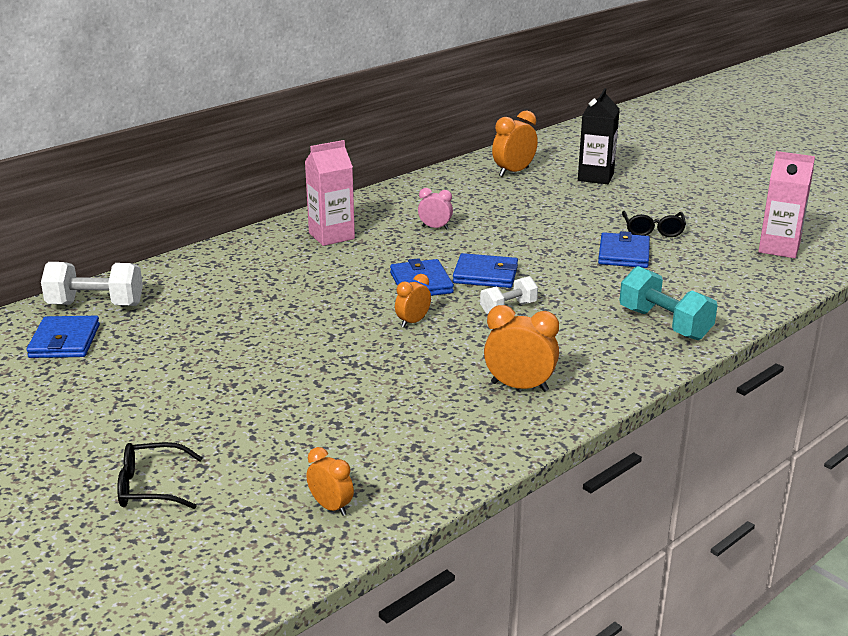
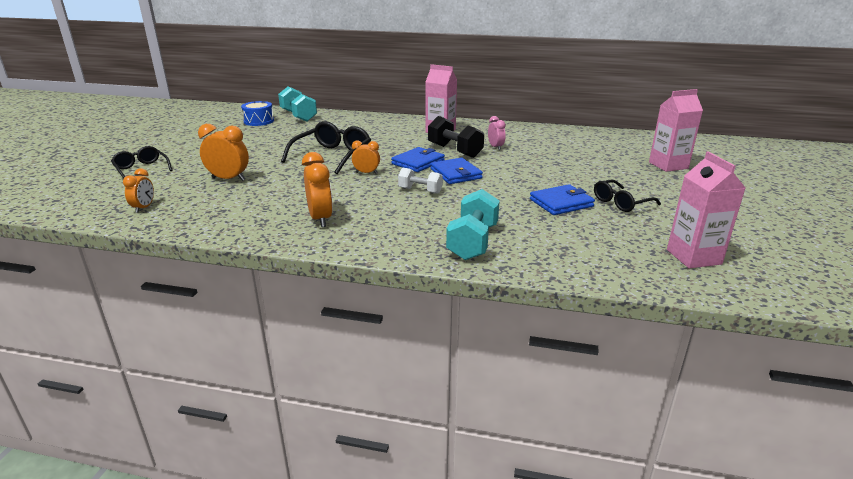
camera: 55 degrees right, 0 degrees up
(64, 341) = (259, 121): blue wallet -> blue drum
(96, 305) = (298, 116): white dumbbell -> turquoise dumbbell
(320, 326) = (333, 156): none -> black glasses
(414, 251) = (454, 151): none -> black dumbbell
(513, 172) = (618, 144): orange clock -> orange clock (228, 179)
(595, 177) = (668, 165): black carton -> pink carton

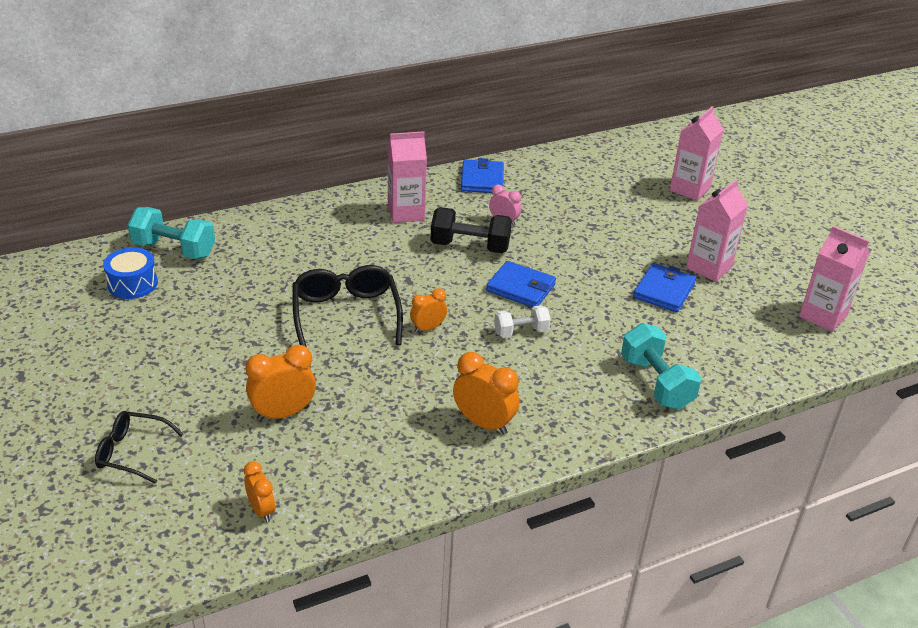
camera: 40 degrees left, 10 degrees up
(418, 162) = (458, 285): blue wallet -> blue wallet (482, 179)
(621, 203) = (709, 267): black glasses -> pink carton

